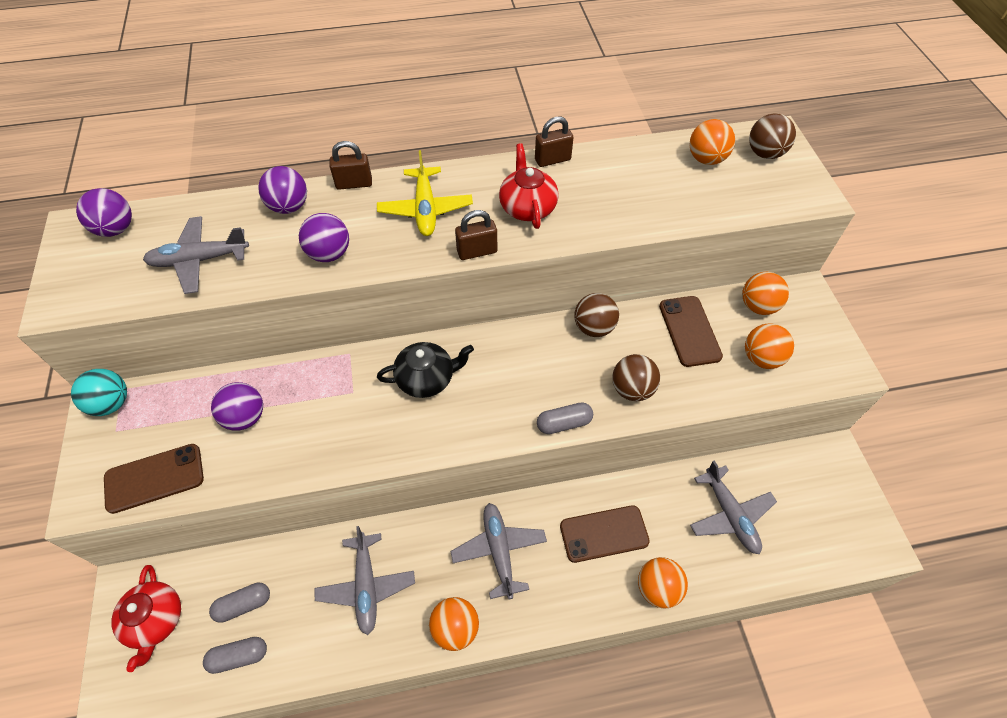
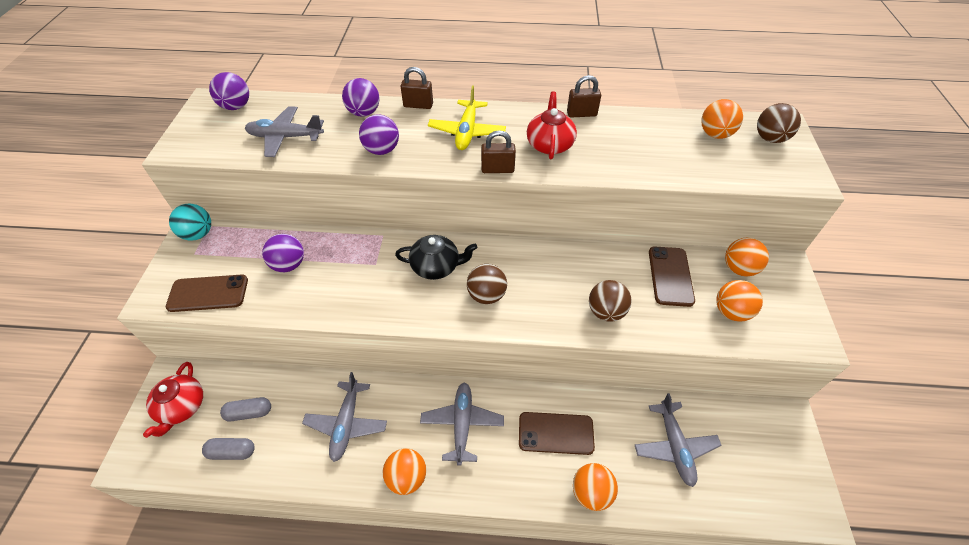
camera: 15 degrees right, 5 degrees down
(564, 423) = (538, 326): grey capsule -> none
(594, 327) = (586, 256): brown ball -> brown ball (486, 295)

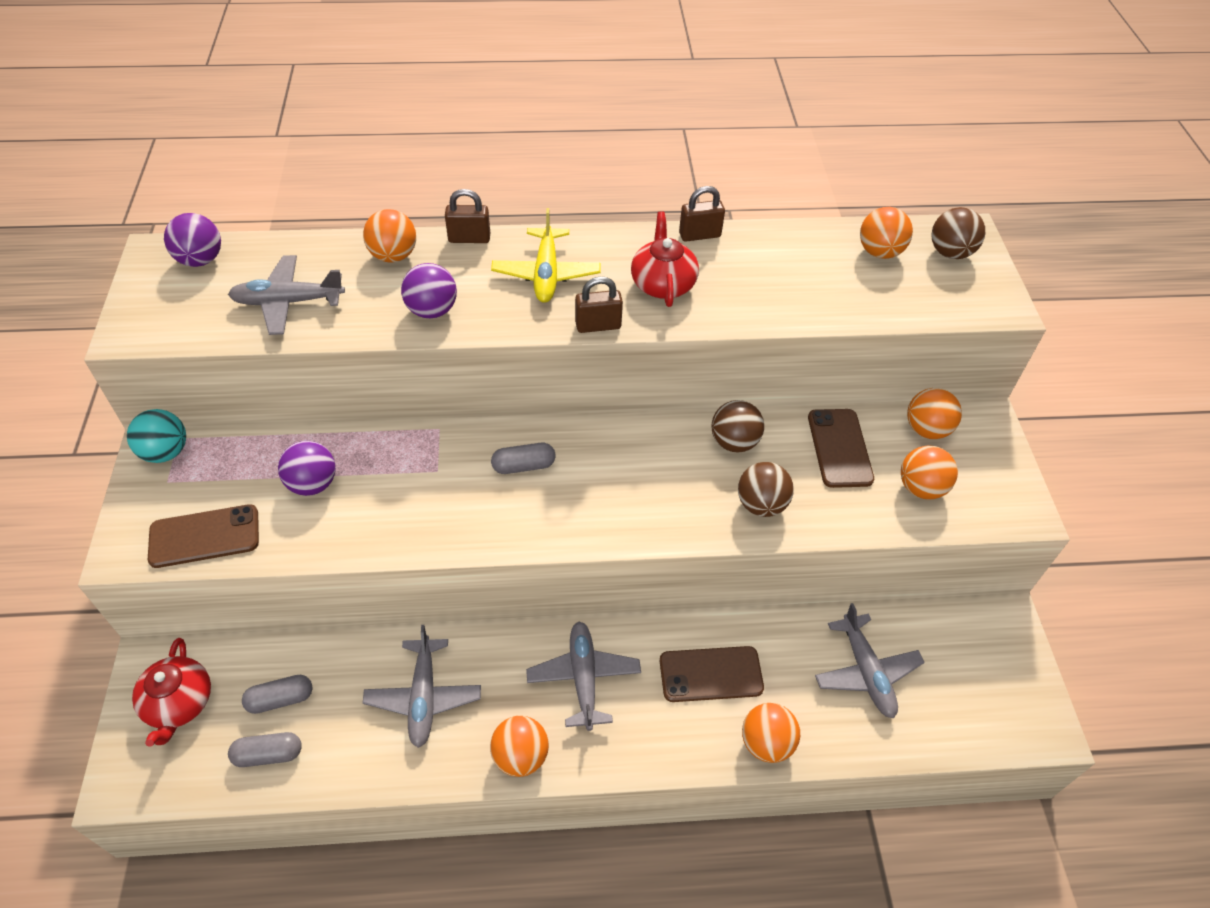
camera: 10 degrees left, 0 degrees up
(364, 113) = (393, 256): purple ball -> orange ball
(436, 266) = (523, 466): black teapot -> grey capsule
(486, 295) = (599, 499): brown ball -> brown ball (734, 442)

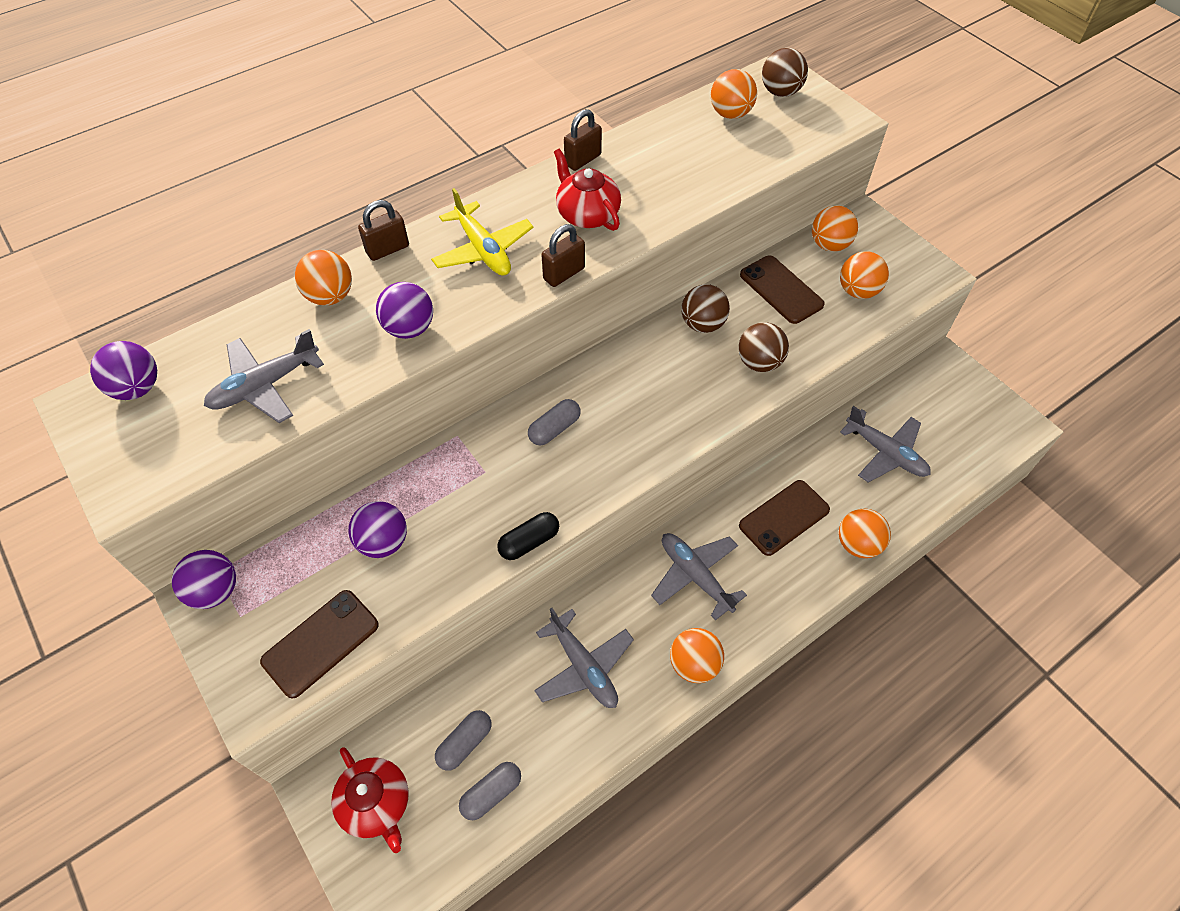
camera: 30 degrees left, 5 degrees up
(166, 452) = (215, 591): turquoise ball -> purple ball
(425, 549) = (529, 542): none -> black capsule

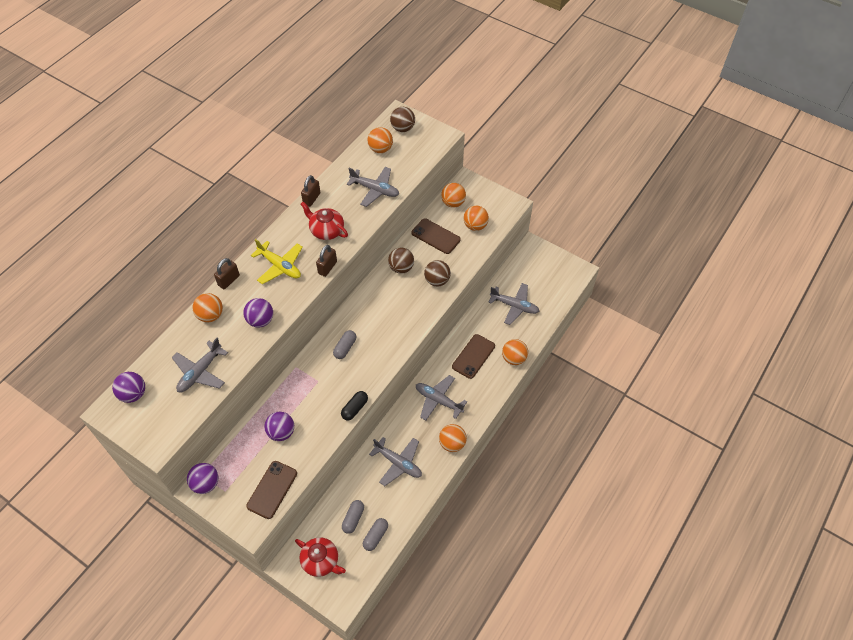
camera: 20 degrees left, 0 degrees up
(697, 172) = (375, 190): none -> grey plane

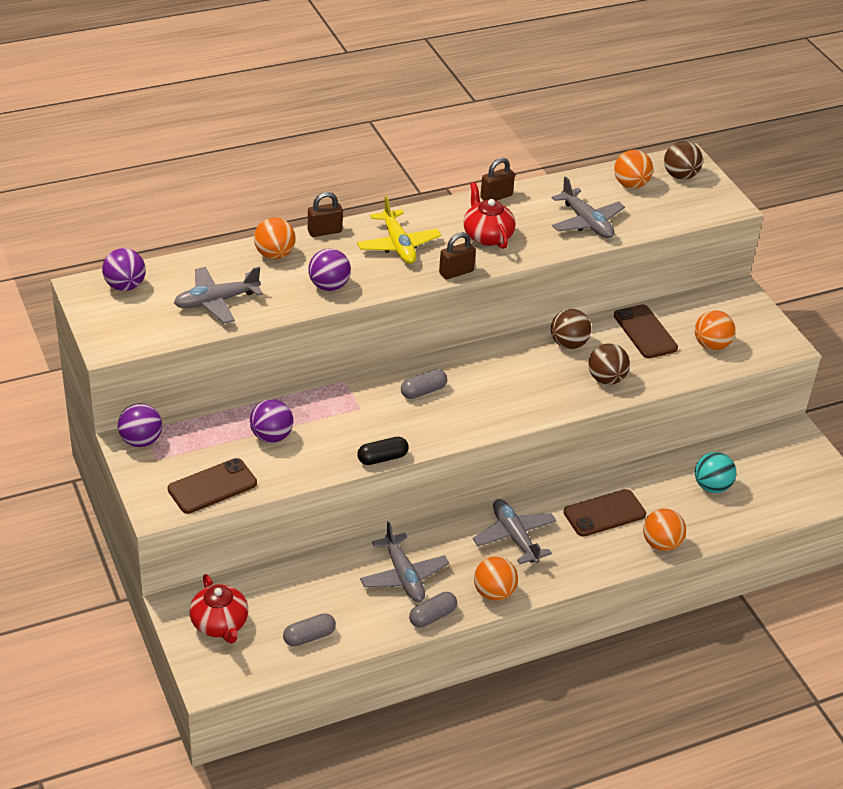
camera: 30 degrees right, 15 degrees down
(353, 519) = (296, 603): grey capsule -> grey capsule (432, 616)
(453, 203) = (700, 307): orange ball -> none
(514, 306) = (712, 486): grey plane -> turquoise ball

